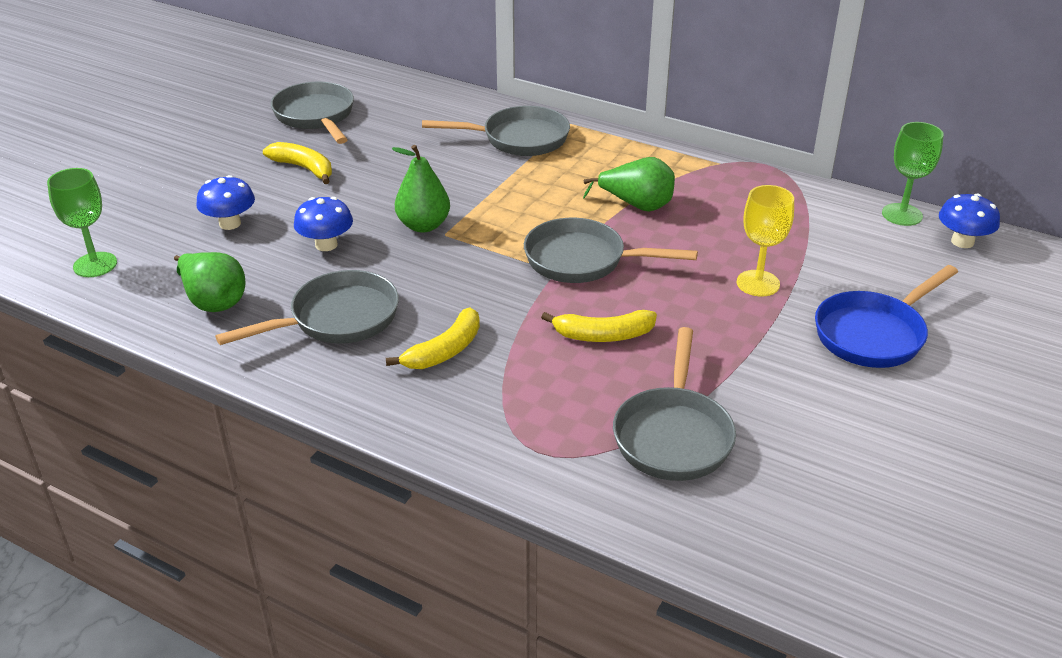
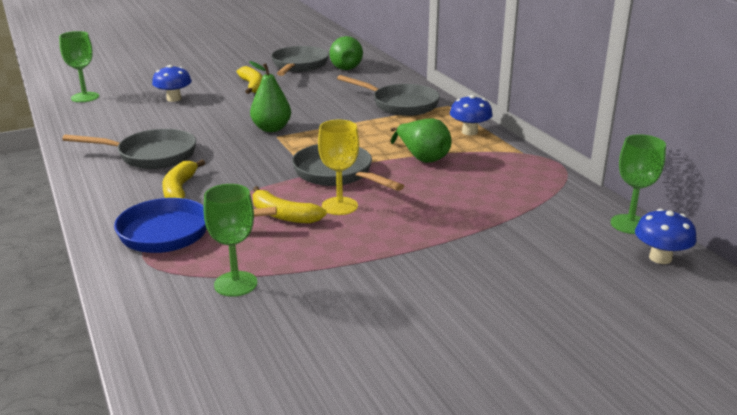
camera: 35 degrees right, 10 degrees down
(213, 301) = (108, 128): green pear -> green pear (345, 67)
(326, 245) = (204, 122): blue mushroom -> blue mushroom (469, 132)
(445, 351) = (179, 189): yellow banana -> yellow banana turned 105 degrees clockwise
(673, 435) = (235, 284): grey pan -> green goblet
(758, 283) = (438, 225): yellow goblet -> yellow goblet (339, 206)
(874, 334) = (481, 286): blue pan -> blue pan (173, 233)

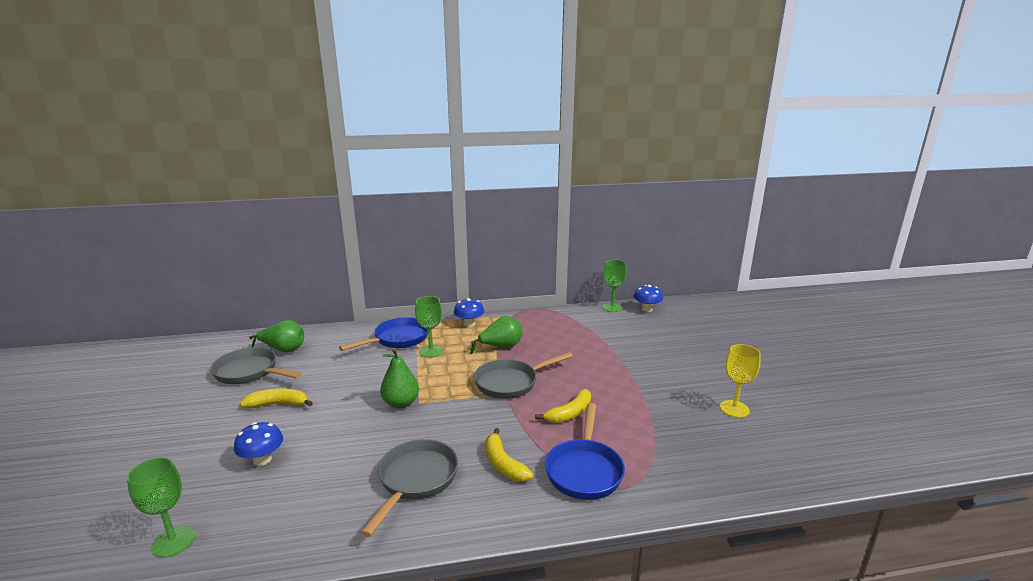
camera: 75 degrees left, 5 degrees down
(179, 189) = (503, 464): yellow banana -> yellow banana turned 45 degrees clockwise
(235, 284) = (665, 443): green goblet -> green goblet (431, 351)
(339, 206) = (563, 388): yellow goblet -> yellow goblet (734, 409)
(400, 104) = (398, 339): grey pan -> blue pan

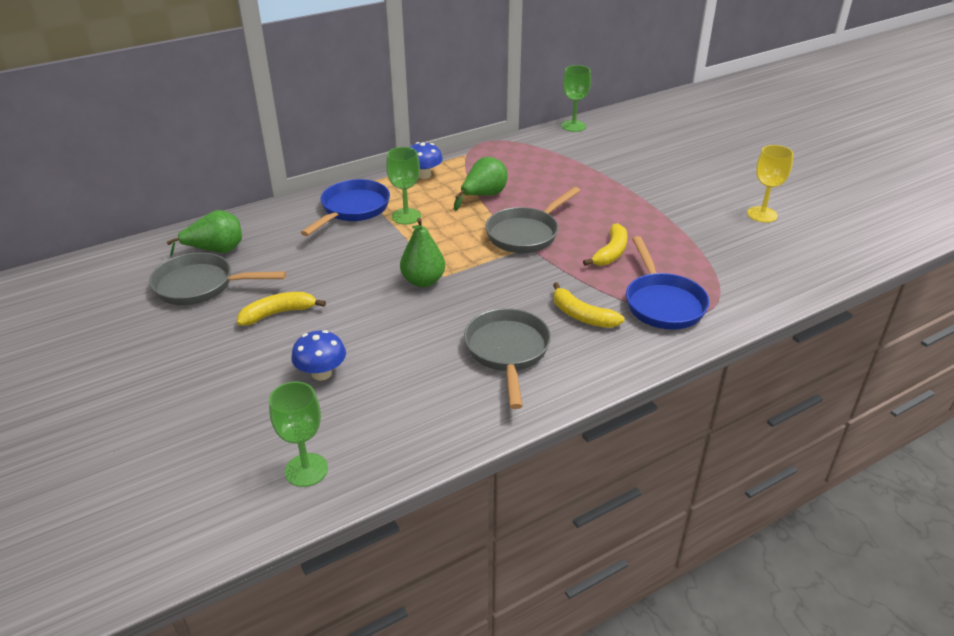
camera: 20 degrees left, 15 degrees up
(647, 309) = (612, 121): blue mushroom -> none

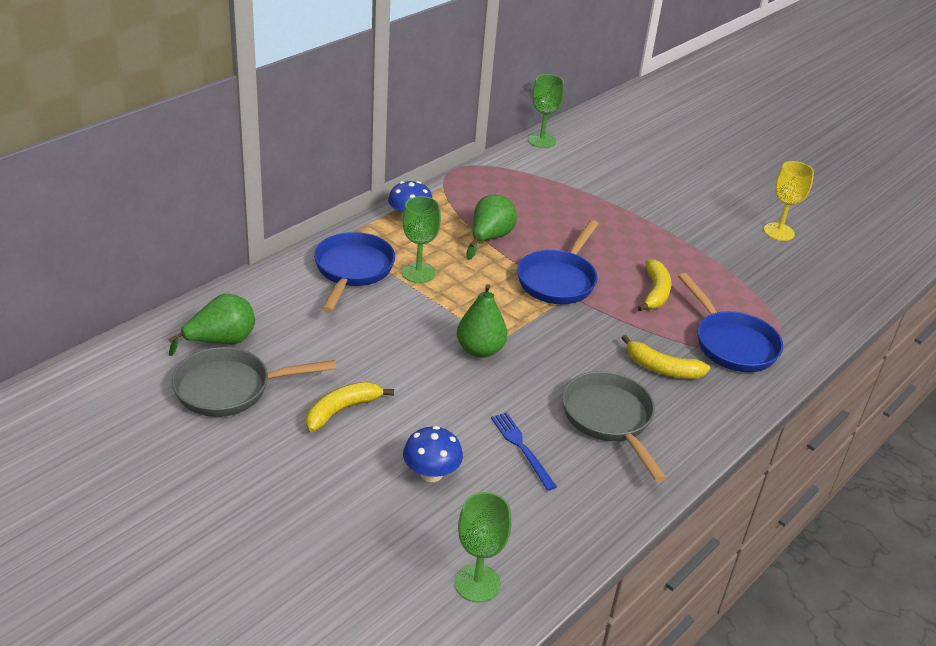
camera: 20 degrees left, 0 degrees up
(413, 364) = (521, 448): none -> blue fork
(526, 234) = (558, 280): grey pan -> blue pan

